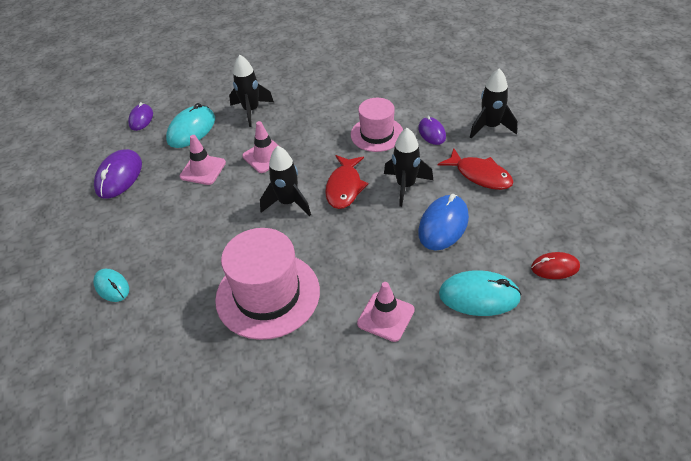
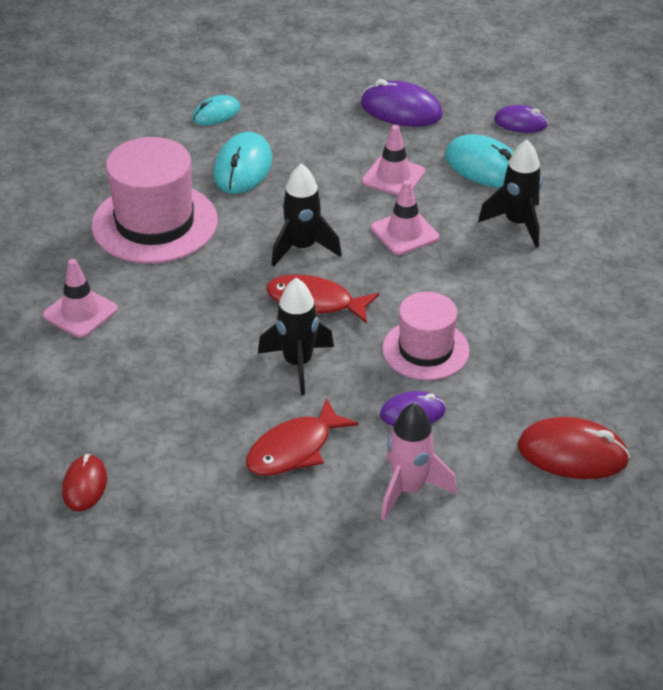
camera: 95 degrees right, 5 degrees down
(440, 76) = (572, 453): none -> red mouse
(443, 225) = (206, 389): blue mouse -> none
(479, 296) = (72, 399): turquoise mouse -> turquoise mouse (243, 168)
(490, 127) = (409, 489): black rocket -> pink rocket

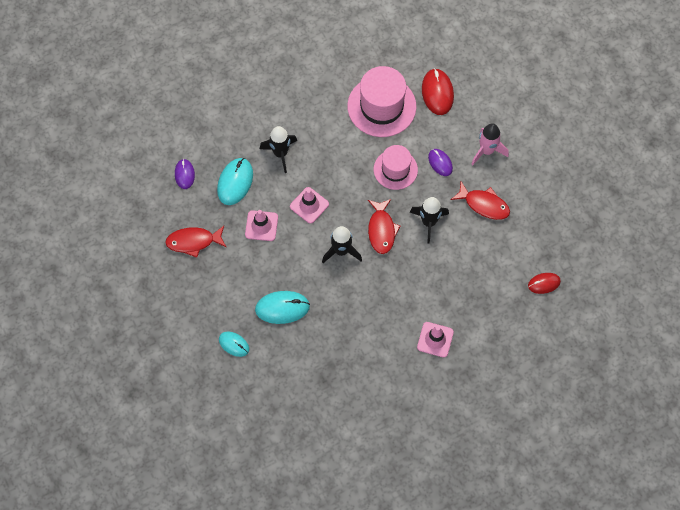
camera: 110 degrees left, 25 degrees up
(154, 223) = (350, 334): pink hat -> pink hat (381, 106)
(401, 110) = (193, 242): purple mouse -> red fish

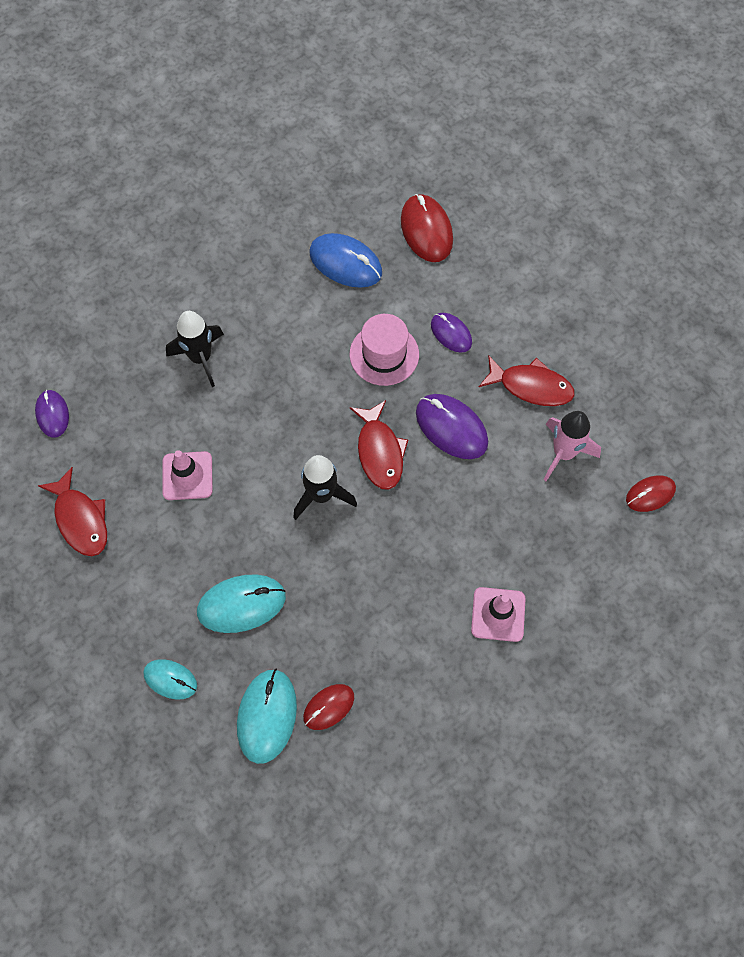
camera: 10 degrees left, 0 degrees up
(193, 242) = (80, 519): red fish -> red fish turned 105 degrees counterclockwise
(235, 182) = (135, 414): turquoise mouse -> turquoise mouse (267, 716)
(309, 205) = (258, 431): pink traffic cone -> none
(324, 376) = (328, 707): none -> red mouse
(381, 106) = (345, 263): pink hat -> blue mouse
(429, 222) = (451, 428): black rocket -> purple mouse
(487, 151) = (518, 304): pink rocket -> pink rocket (563, 453)

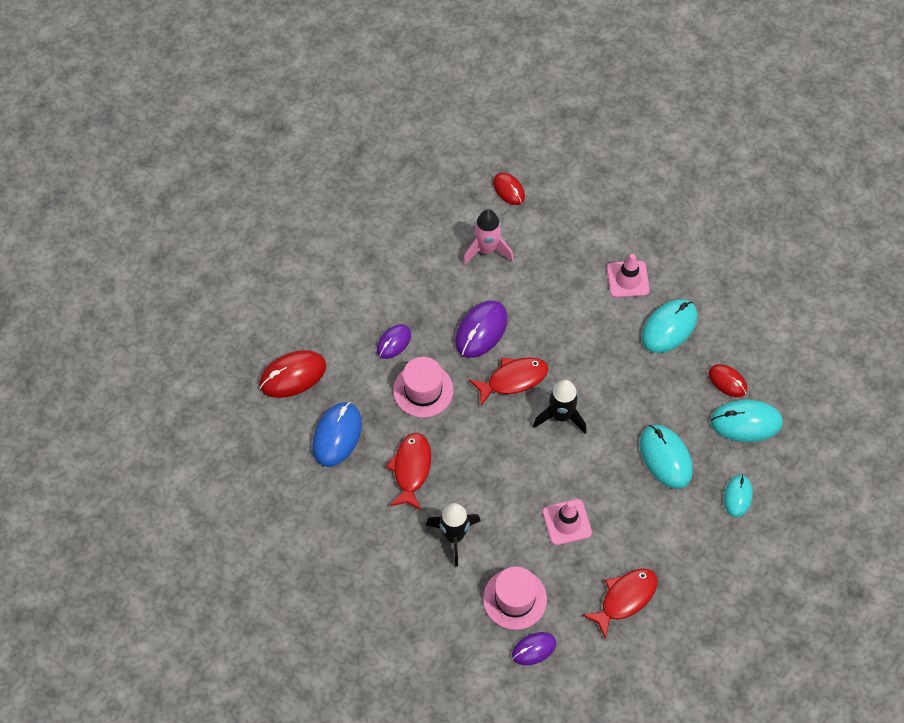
camera: 100 degrees left, 5 degrees down
(113, 405) = (515, 599): none -> pink hat
(419, 651) = (669, 327): none -> turquoise mouse
(531, 386) = (432, 278): red fish -> red fish (411, 469)

